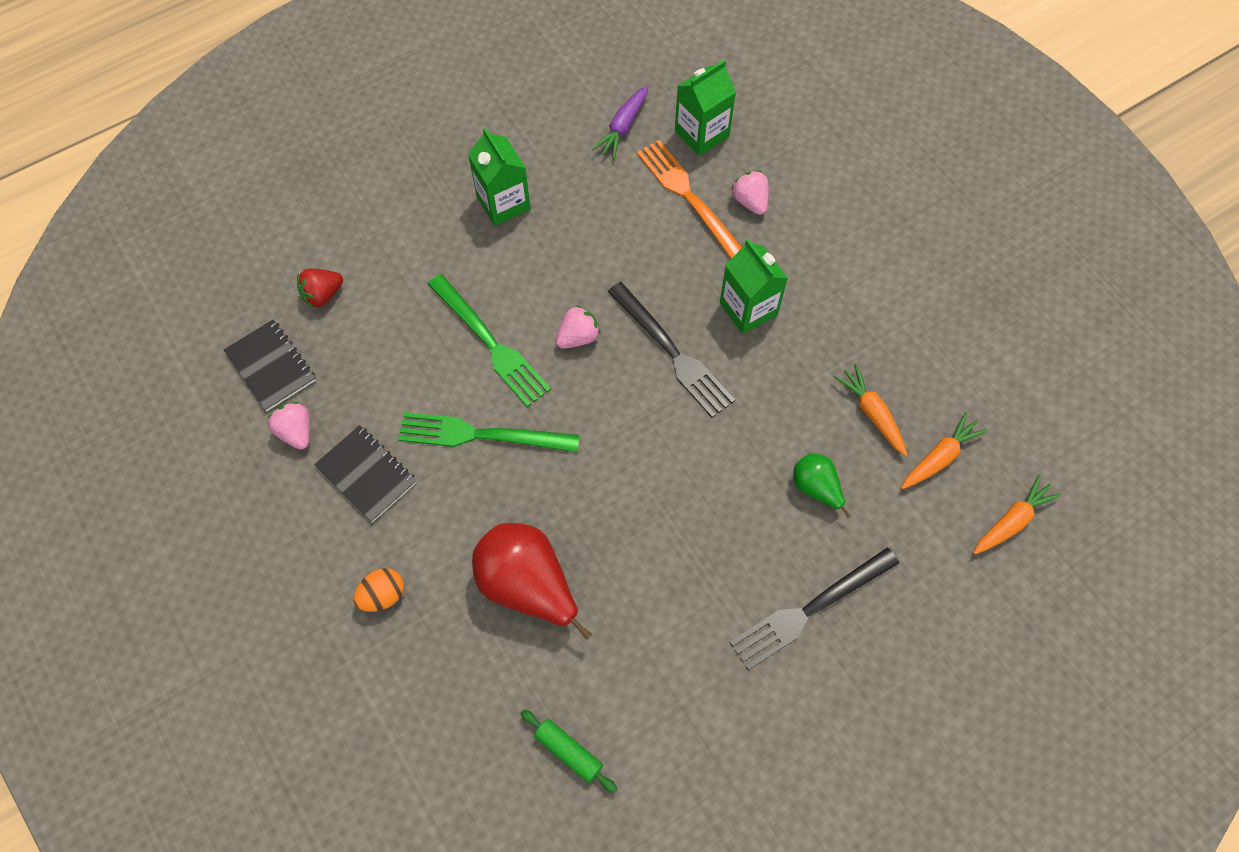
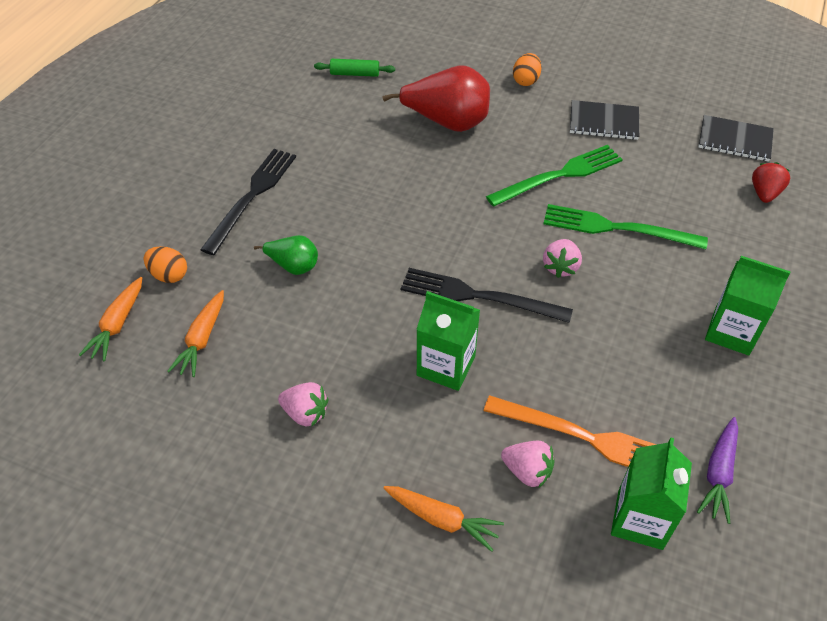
camera: 145 degrees right, 15 degrees down
(296, 432) = (672, 119): pink strawberry -> pink strawberry (305, 413)
(623, 127) = (718, 474): purple carrot -> purple carrot turned 150 degrees counterclockwise
(872, 413) = (280, 341): orange carrot -> orange carrot (442, 519)
(942, 552) = (169, 275): none -> orange egg

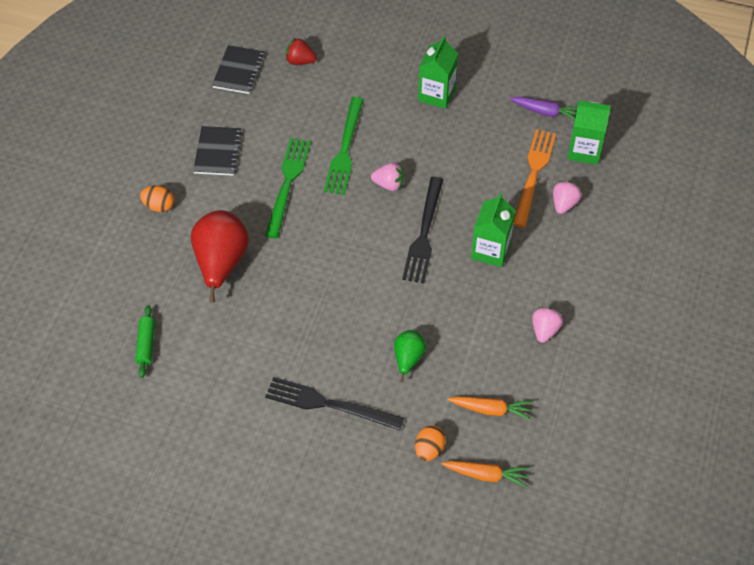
camera: 95 degrees left, 5 degrees up
(442, 519) = (606, 246): orange carrot -> none
(559, 176) = (287, 184): green fork -> green fork turned 45 degrees clockwise

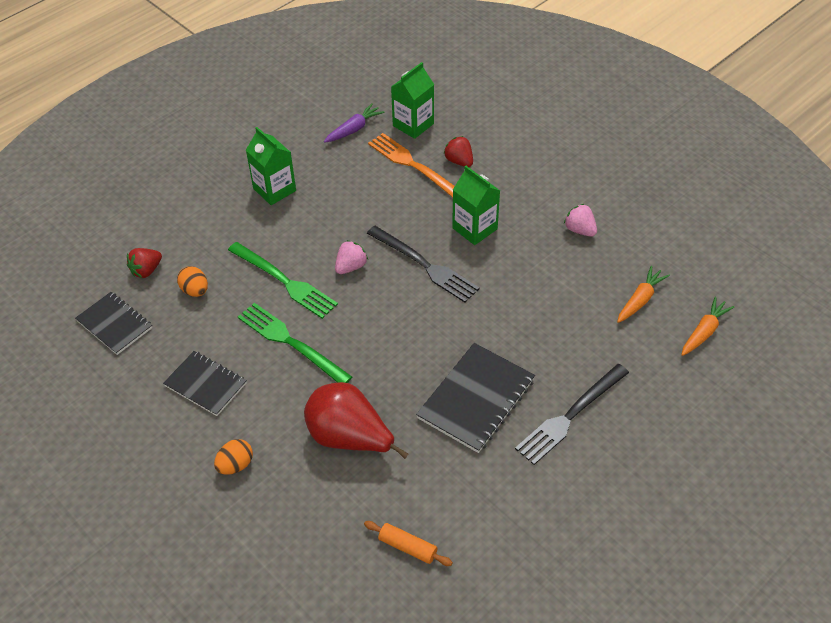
camera: 60 degrees left, 5 degrees down
(146, 345) = (407, 547): green rolling pin -> orange rolling pin
(306, 330) = (476, 399): none -> black notebook
(408, 359) = (554, 335): green pear -> none
(429, 449) = (658, 360): orange egg -> orange egg (195, 290)
(564, 204) = (459, 161): pink strawberry -> red strawberry

